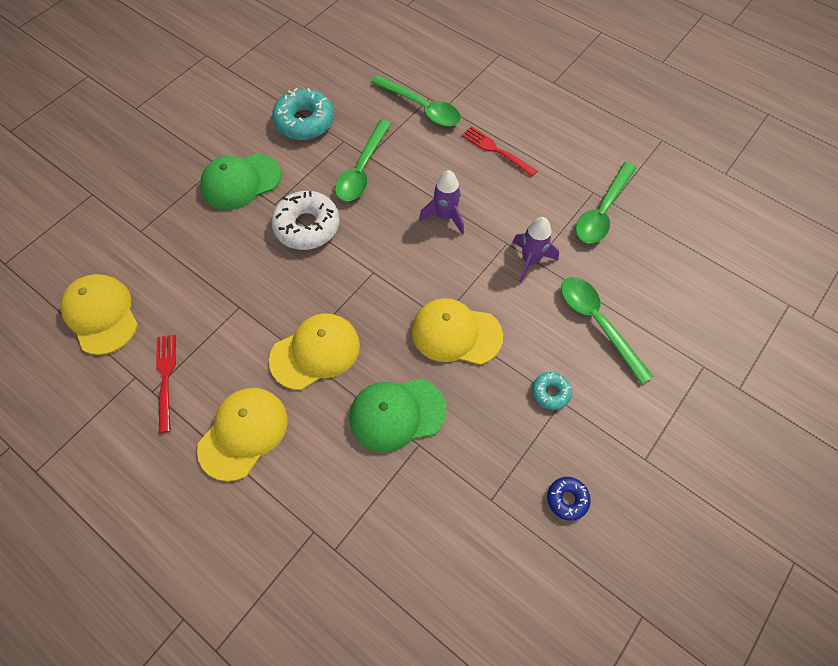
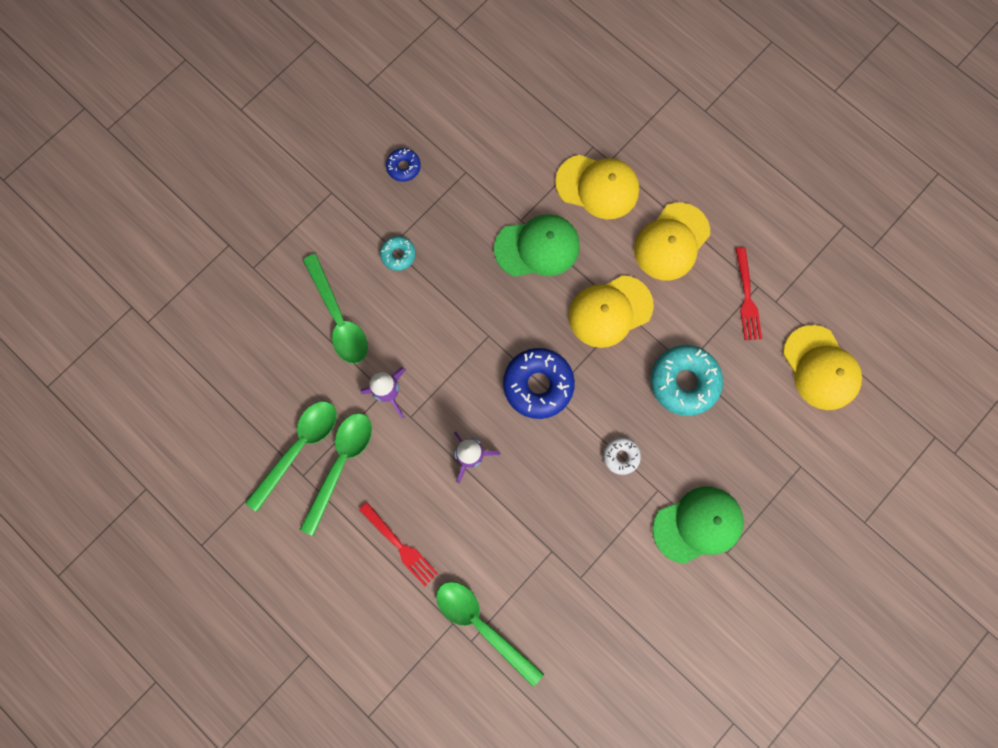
camera: 175 degrees left, 15 degrees up
(304, 122) = (627, 613): turquoise donut -> turquoise donut (684, 382)
(307, 226) = (621, 456): white donut -> white donut, size x0.52
(362, 169) = (559, 531): green spoon -> green spoon (341, 464)
(387, 278) = (538, 385): none -> blue donut
(456, 333) = (476, 319): yellow cap -> yellow cap (597, 187)

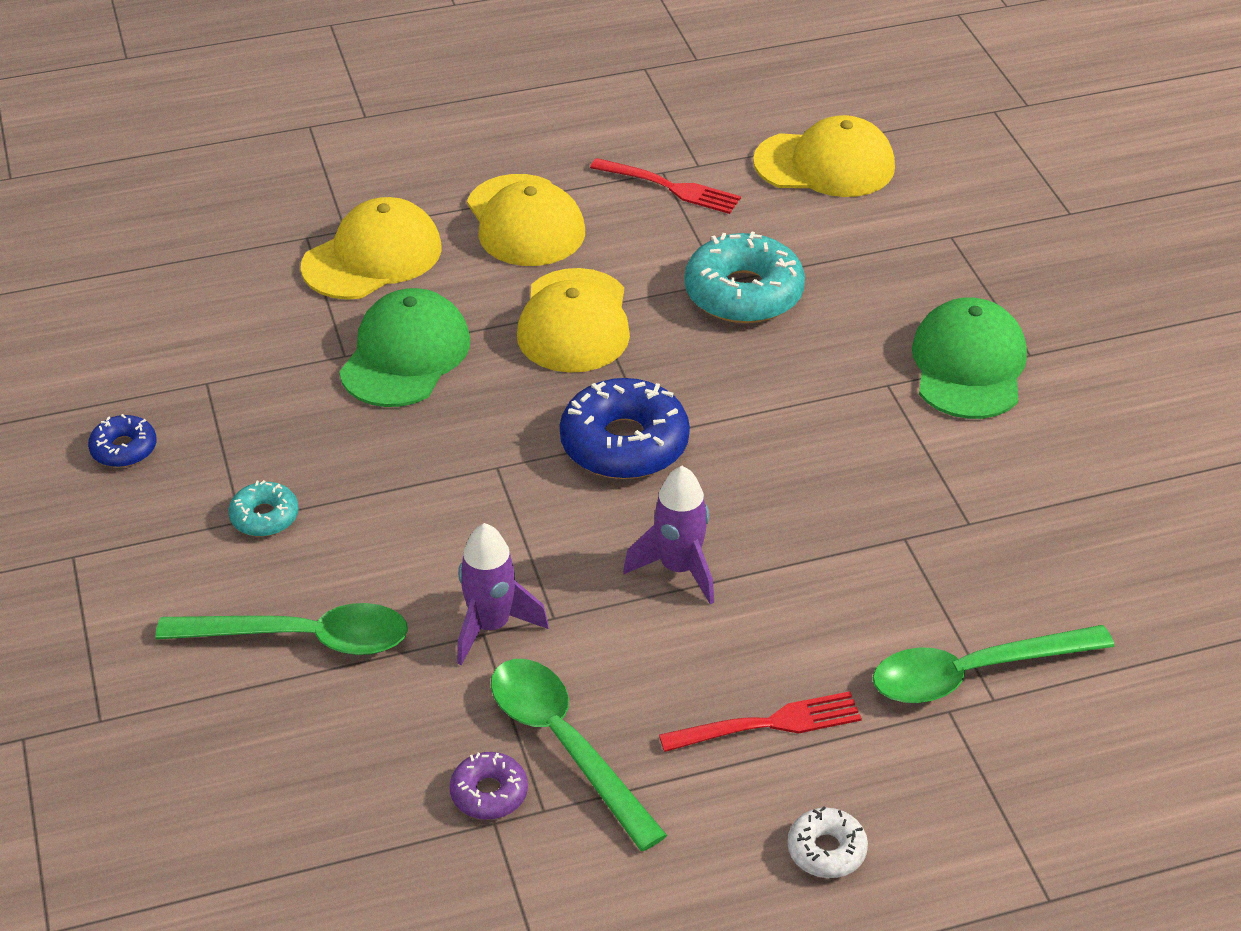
camera: 60 degrees left, 35 degrees down
(299, 448) = (489, 793): green spoon -> purple donut
(621, 456) = (807, 401): white donut -> white donut (826, 850)

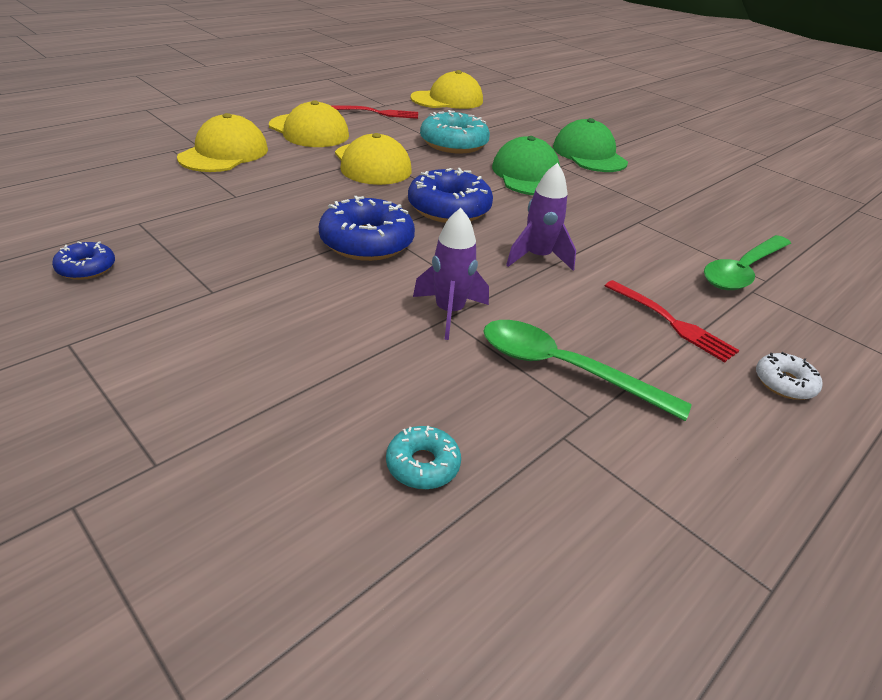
camera: 30 degrees left, 5 degrees down
(264, 517) = (231, 286): turquoise donut -> turquoise donut (422, 464)
(302, 638) = (313, 352): green spoon -> none
(405, 355) = (278, 190): green cap -> green cap (528, 175)
(465, 483) = (367, 242): none -> blue donut
(489, 793) = (541, 417): purple donut -> none
(768, 724) = (672, 322): red fork -> red fork turned 90 degrees clockwise

